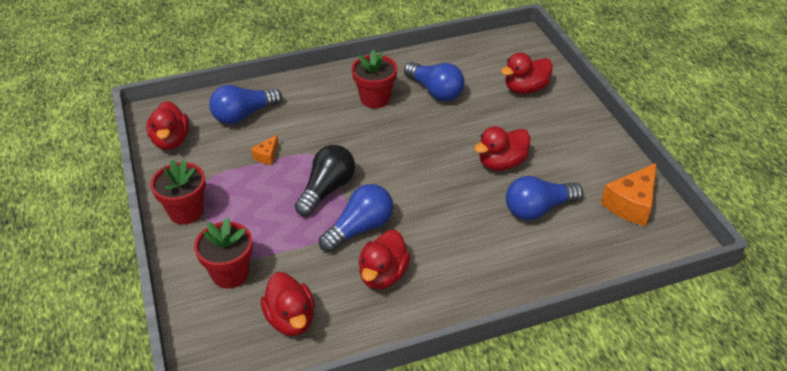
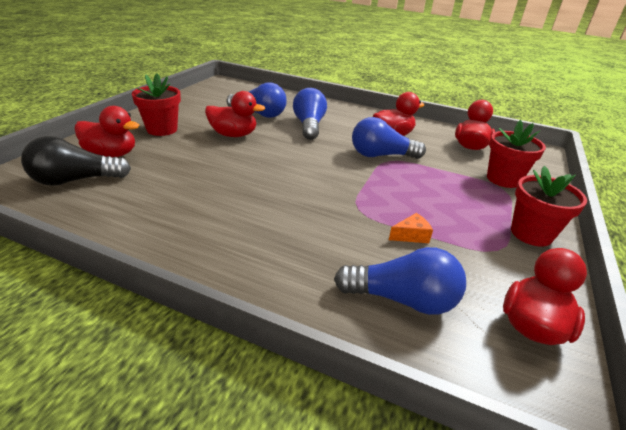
camera: 140 degrees left, 10 degrees down
(327, 189) = (380, 184): black light bulb -> black light bulb (75, 180)
(375, 99) = (233, 222): red flower pot -> red flower pot (162, 129)
(435, 91) = (172, 194): blue light bulb -> blue light bulb (309, 126)
(631, 204) = (212, 95): orange cheese -> none

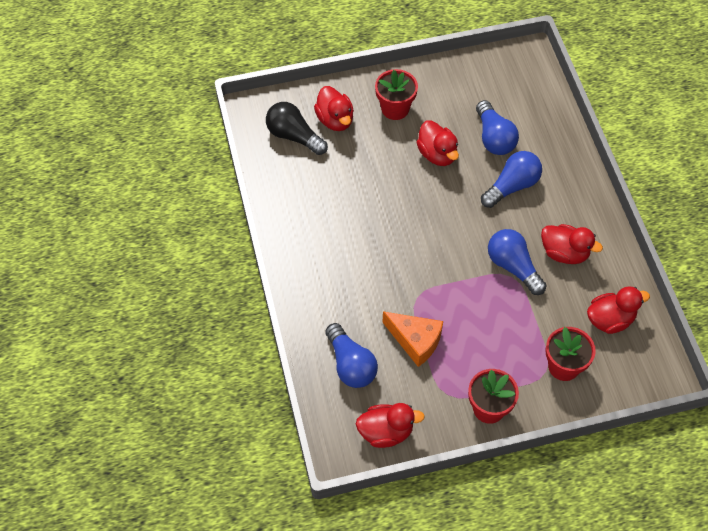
camera: 55 degrees right, 25 degrees up
(411, 235) = (415, 341): orange cheese -> orange cheese, size x1.95

